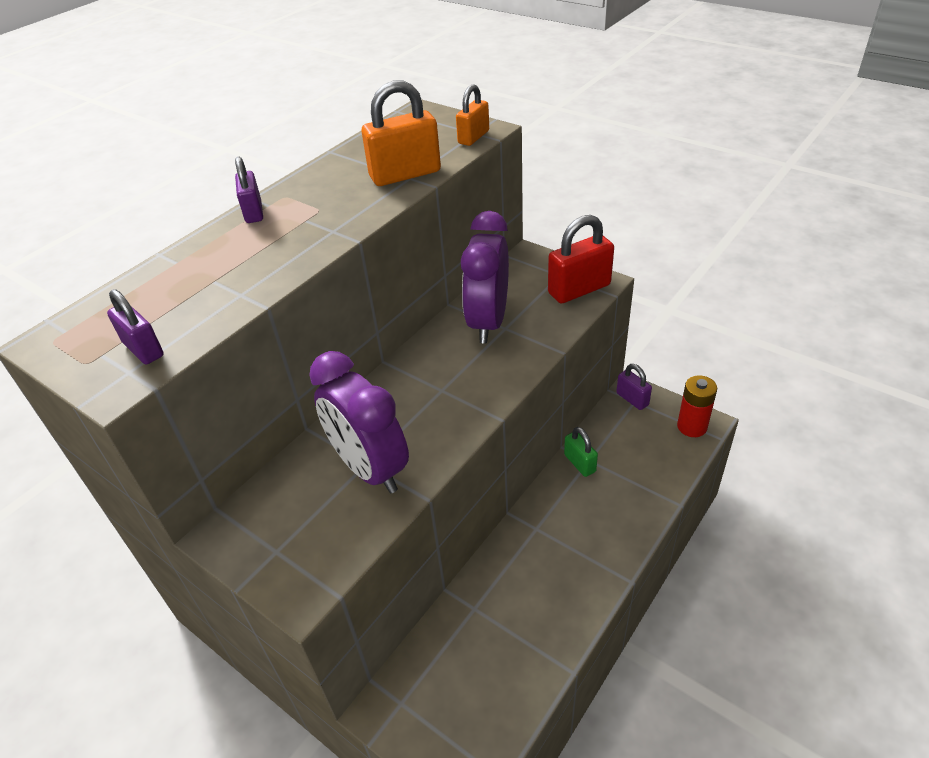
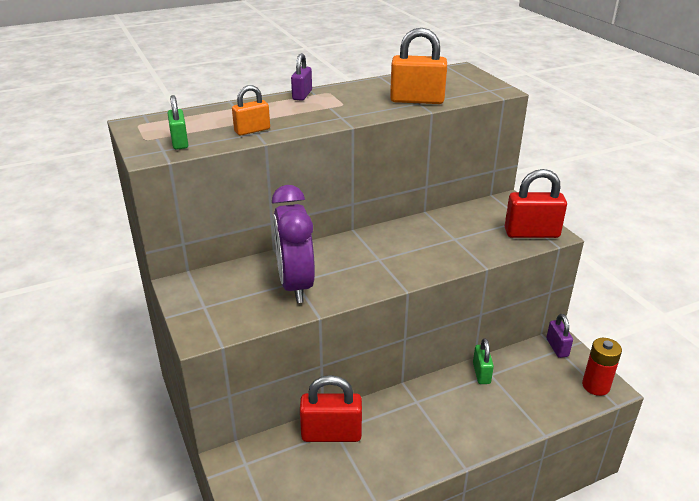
camera: 25 degrees right, 10 degrees down
(143, 349) = (180, 142): purple padlock -> green padlock
(473, 137) = (485, 92): orange padlock -> orange padlock (252, 130)
(473, 614) = (331, 434): none -> red padlock
(488, 322) = (444, 231): purple clock -> none

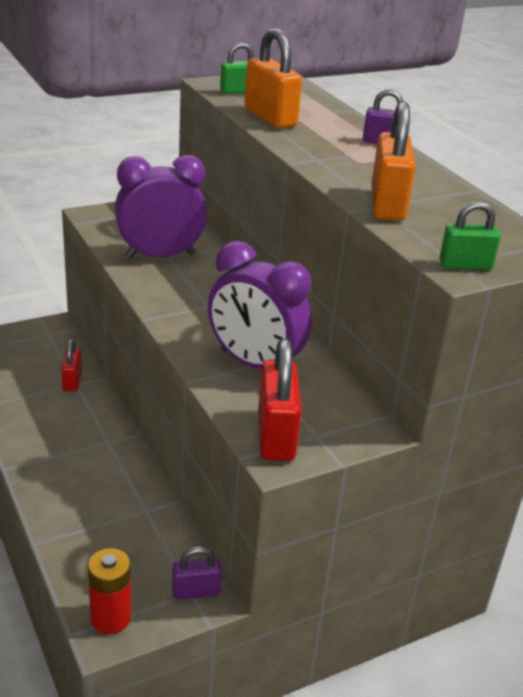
camera: 85 degrees right, 0 degrees up
(252, 130) = (270, 118): orange padlock -> orange padlock, size x1.68
(331, 434) = (72, 381): red padlock -> red padlock, size x0.60
(455, 239) = (255, 364): none -> purple clock
(481, 373) = (148, 501): green padlock -> green padlock (465, 265)

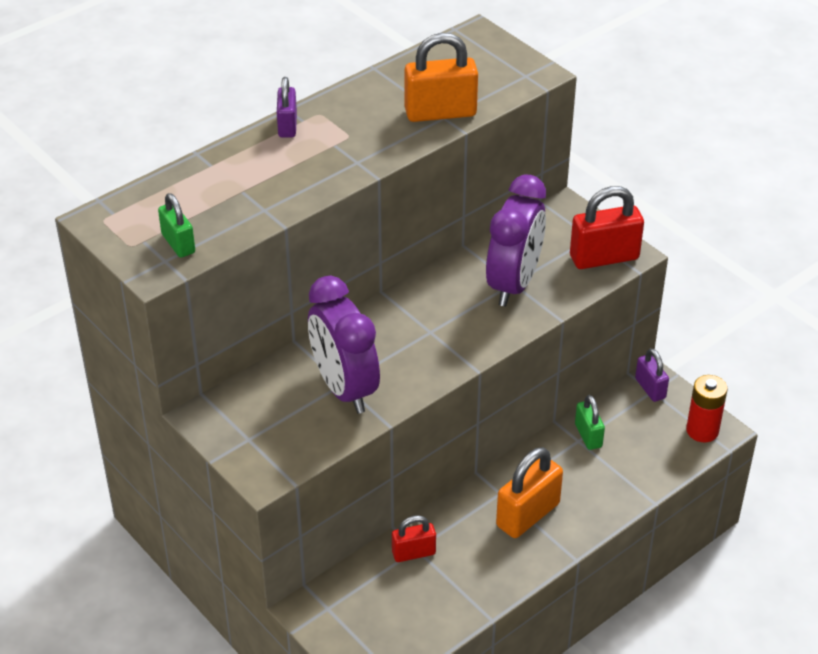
camera: 100 degrees left, 10 degrees up
(270, 118) = (257, 206): orange padlock -> orange padlock (528, 515)
(465, 265) = (527, 70): green padlock -> green padlock (588, 435)

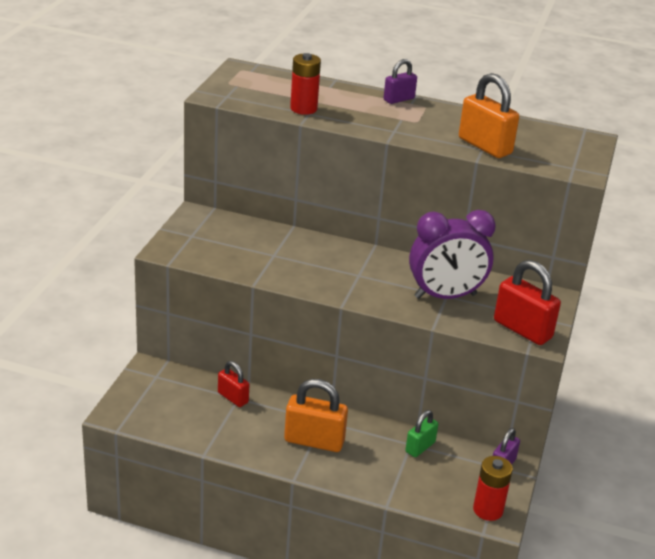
camera: 55 degrees right, 10 degrees down
(178, 243) = (245, 96): green padlock -> none
(251, 209) = (303, 109): none -> red battery
(344, 389) = (269, 257): purple clock -> none

